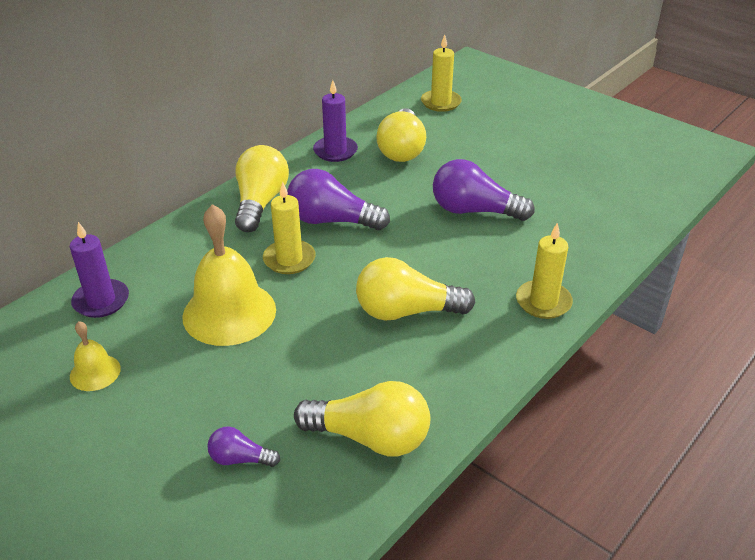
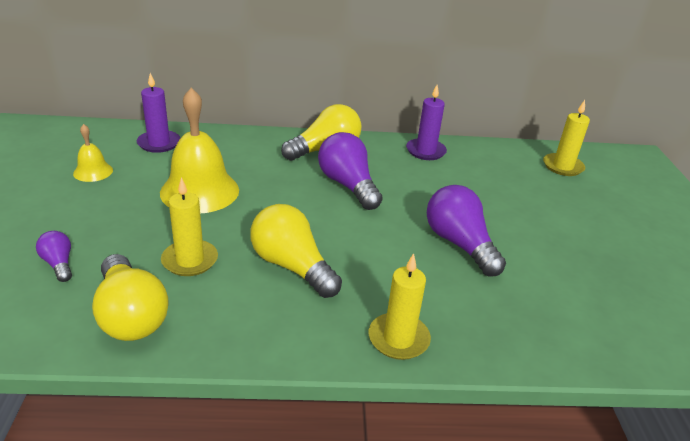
camera: 45 degrees right, 5 degrees down
(289, 259) = (283, 188): yellow candle -> yellow candle (190, 260)
(402, 149) = (475, 176): yellow light bulb -> none

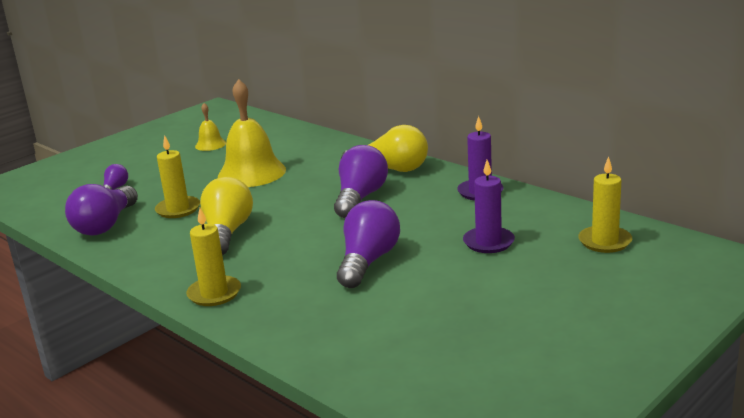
camera: 50 degrees right, 10 degrees down
(131, 315) = (106, 225): yellow light bulb -> purple light bulb
(159, 143) = (278, 136): purple candle -> purple candle (488, 242)

